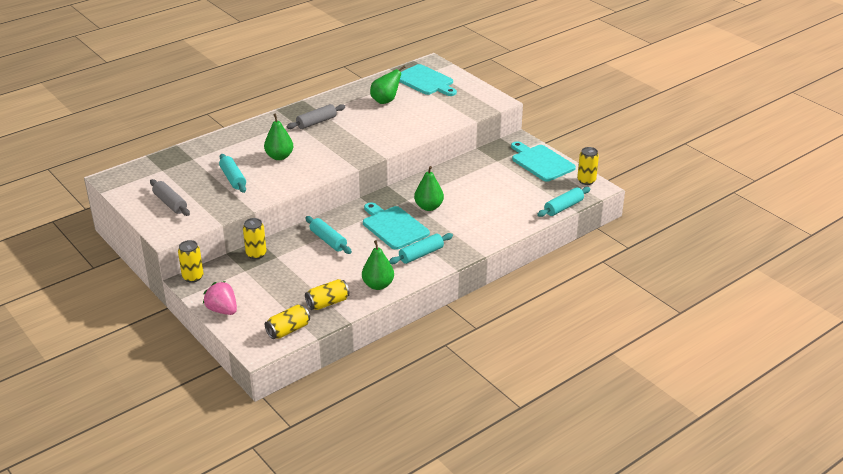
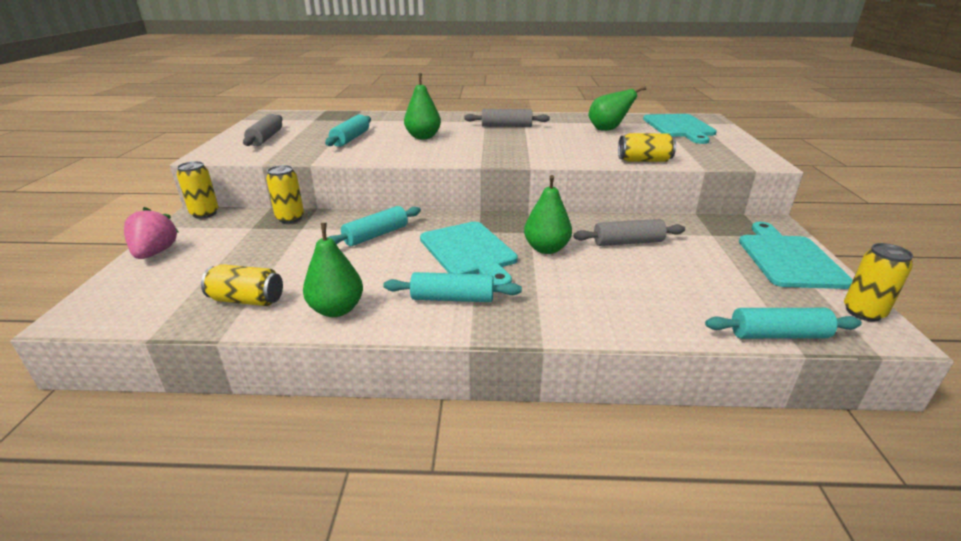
camera: 40 degrees right, 5 degrees down
(288, 330) = (150, 308): yellow can -> yellow can (644, 160)
(328, 240) = (376, 235): turquoise rolling pin -> turquoise rolling pin turned 45 degrees clockwise
(393, 227) = (469, 252): turquoise cutting board -> turquoise cutting board turned 150 degrees clockwise
(462, 184) = (628, 242): none -> grey rolling pin

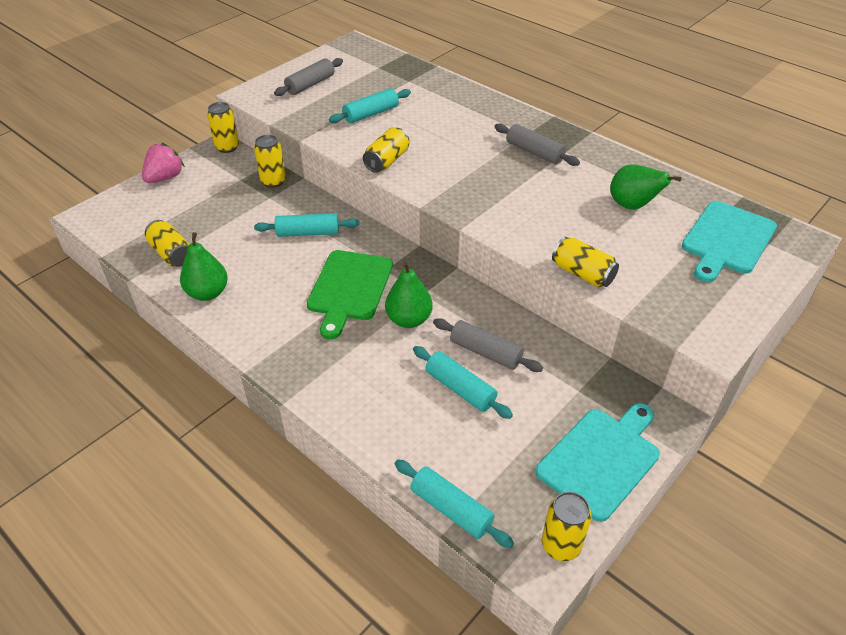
camera: 40 degrees right, 15 degrees up
(409, 155) = (387, 161): none -> yellow can
(423, 137) = (432, 138): green pear -> none
(452, 298) = (282, 327): turquoise rolling pin -> turquoise rolling pin (460, 388)
(469, 252) = (349, 288): turquoise cutting board -> green cutting board

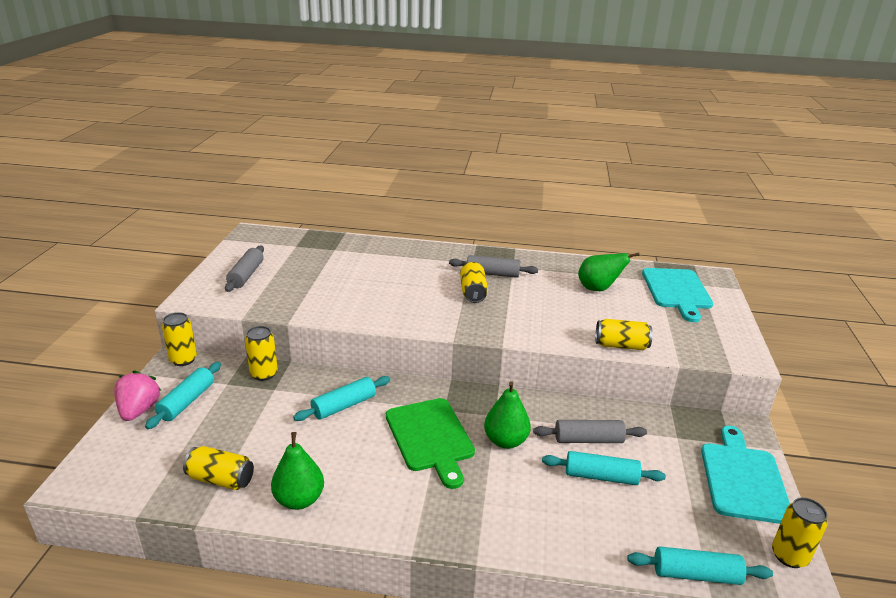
camera: 35 degrees left, 15 degrees down
(371, 114) = (330, 283): turquoise rolling pin -> turquoise rolling pin (187, 402)
(387, 161) = (385, 315): yellow can -> yellow can (473, 292)

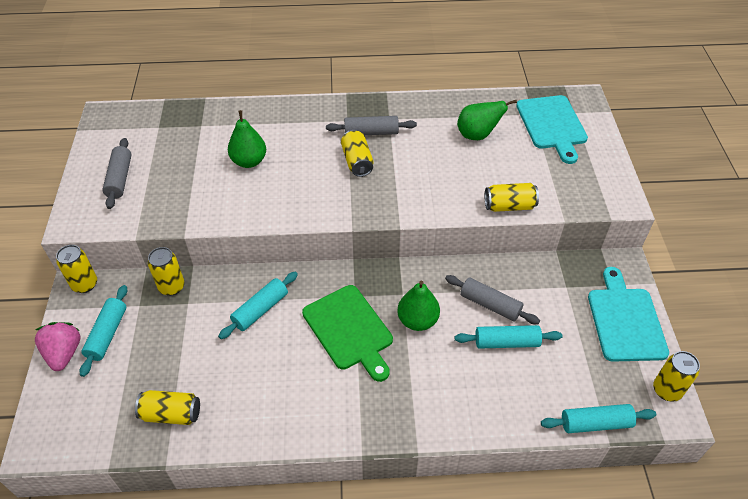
camera: 10 degrees left, 20 degrees up
(299, 499) = (249, 420): green pear -> green pear (249, 161)
(588, 440) = (490, 305): grey rolling pin -> grey rolling pin turned 45 degrees clockwise

